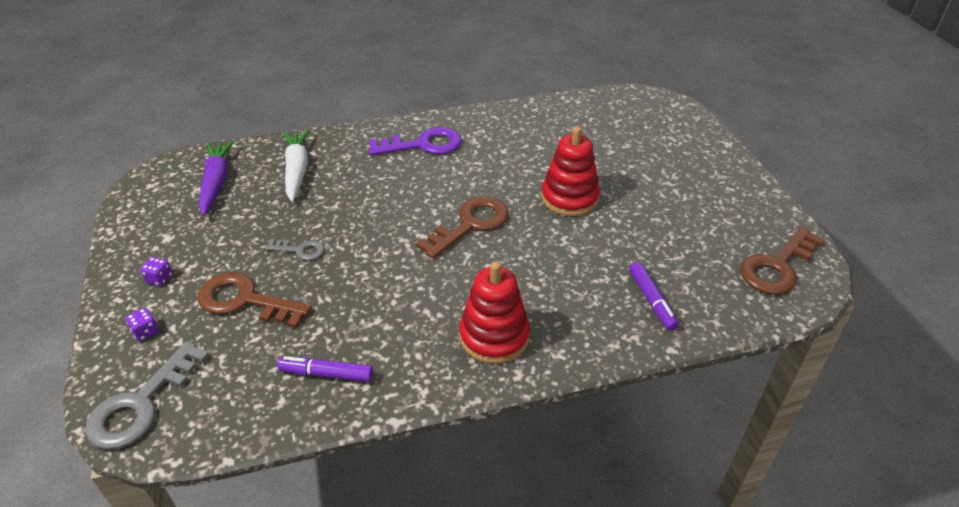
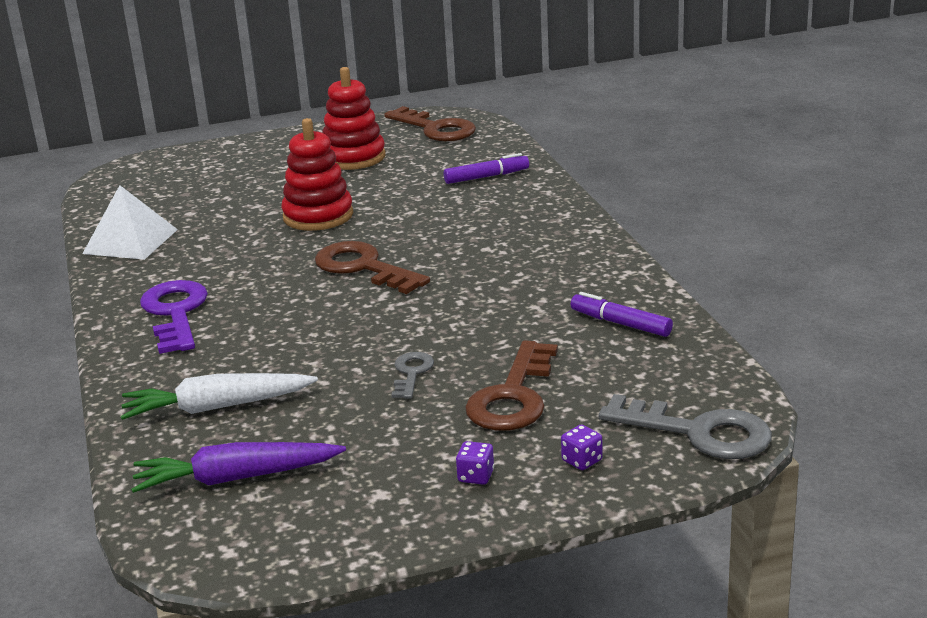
camera: 90 degrees left, 15 degrees down
(327, 374) = (621, 324): purple marker -> purple marker turned 120 degrees clockwise
(494, 336) = (548, 243): red stacking toy -> red stacking toy (353, 157)
(536, 117) = (130, 241): none -> white pyramid

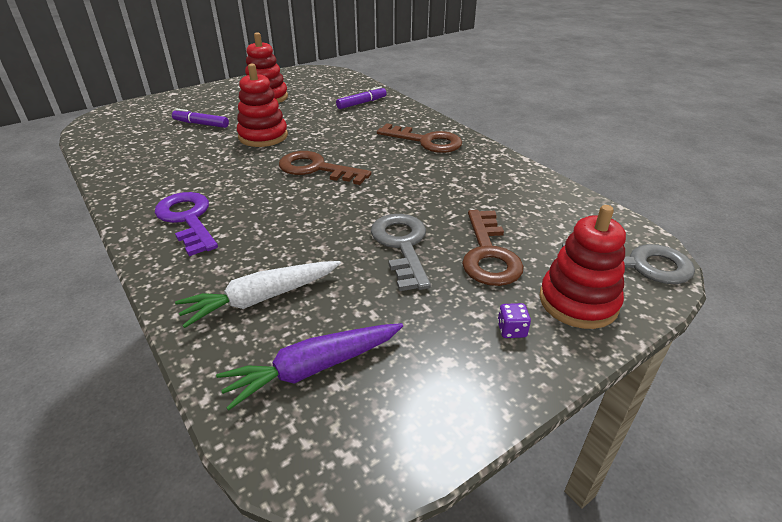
camera: 20 degrees left, 10 degrees up
(130, 241) = (127, 166): white pyramid -> none
(411, 373) = (402, 246): grey key -> grey key, size x1.86
(435, 129) = (310, 77): brown key -> brown key (426, 141)
(582, 460) = (578, 302): purple dice -> red stacking toy
(621, 324) = (518, 190): purple marker -> purple marker (201, 124)

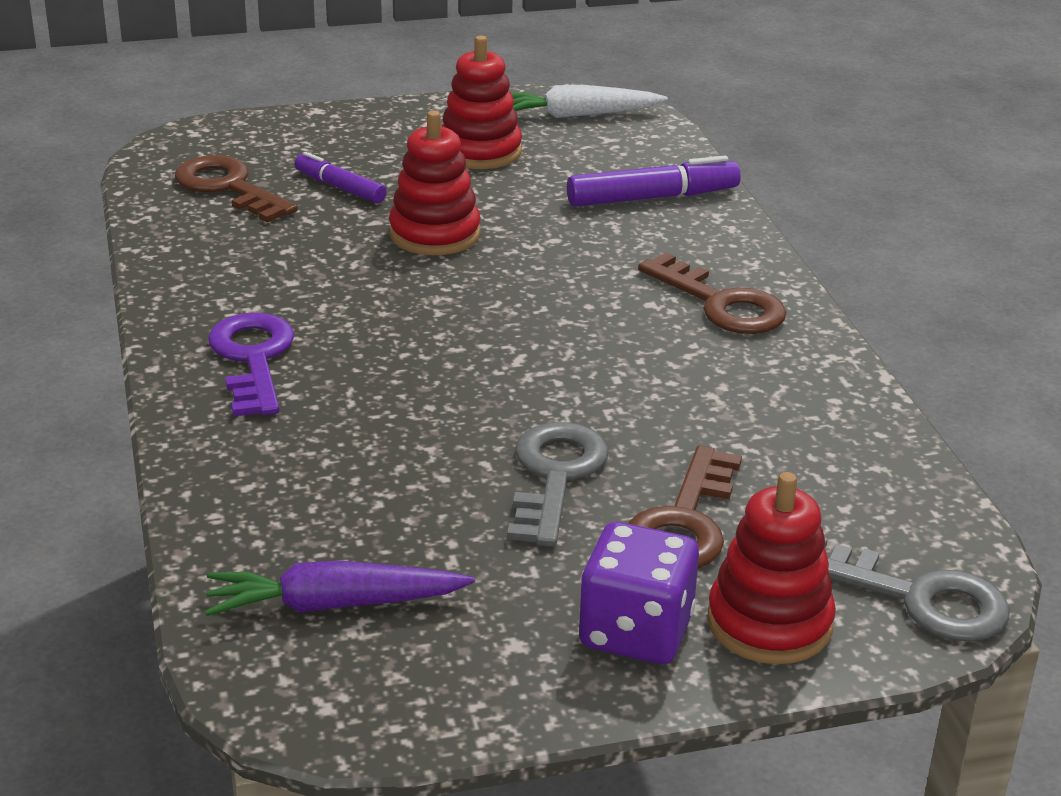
camera: 20 degrees right, 5 degrees down
(261, 299) = (308, 501): white carrot -> white carrot (577, 115)
(316, 169) = (494, 316): brown key -> brown key (228, 188)
(361, 103) = (652, 198): purple marker -> purple marker, size x1.56
(511, 330) = (635, 632): purple dice -> purple dice, size x2.47

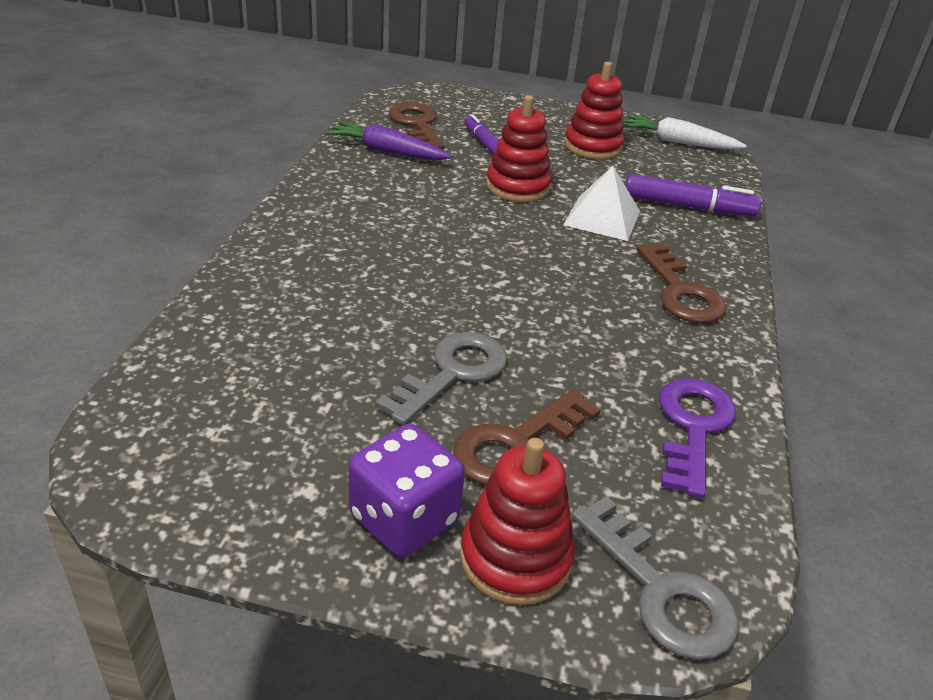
camera: 25 degrees right, 5 degrees up
(253, 359) = (331, 227): purple key -> purple key (693, 427)
(334, 604) = (218, 407): purple carrot -> purple carrot (387, 151)
(567, 243) = (602, 218): none -> white pyramid

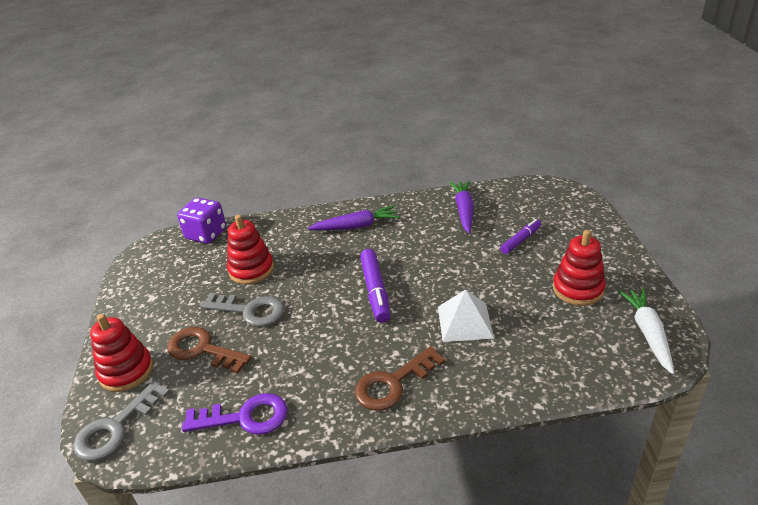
camera: 75 degrees right, 0 degrees up
(330, 228) = (356, 226): none -> purple carrot
(404, 519) = (142, 330): purple dice -> purple dice (206, 234)
(417, 125) = (514, 207): brown key -> none
(517, 187) = (471, 273): red stacking toy -> red stacking toy (251, 269)
(687, 206) = (528, 362): purple marker -> purple marker (375, 290)

